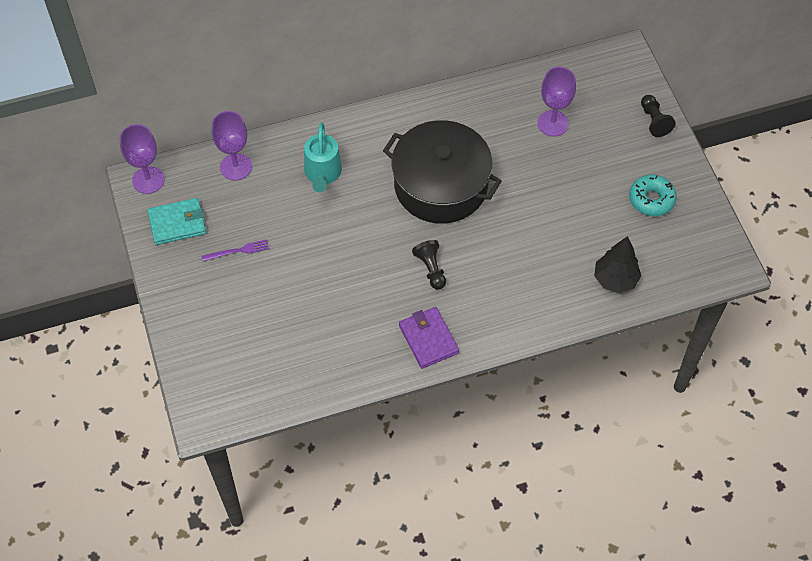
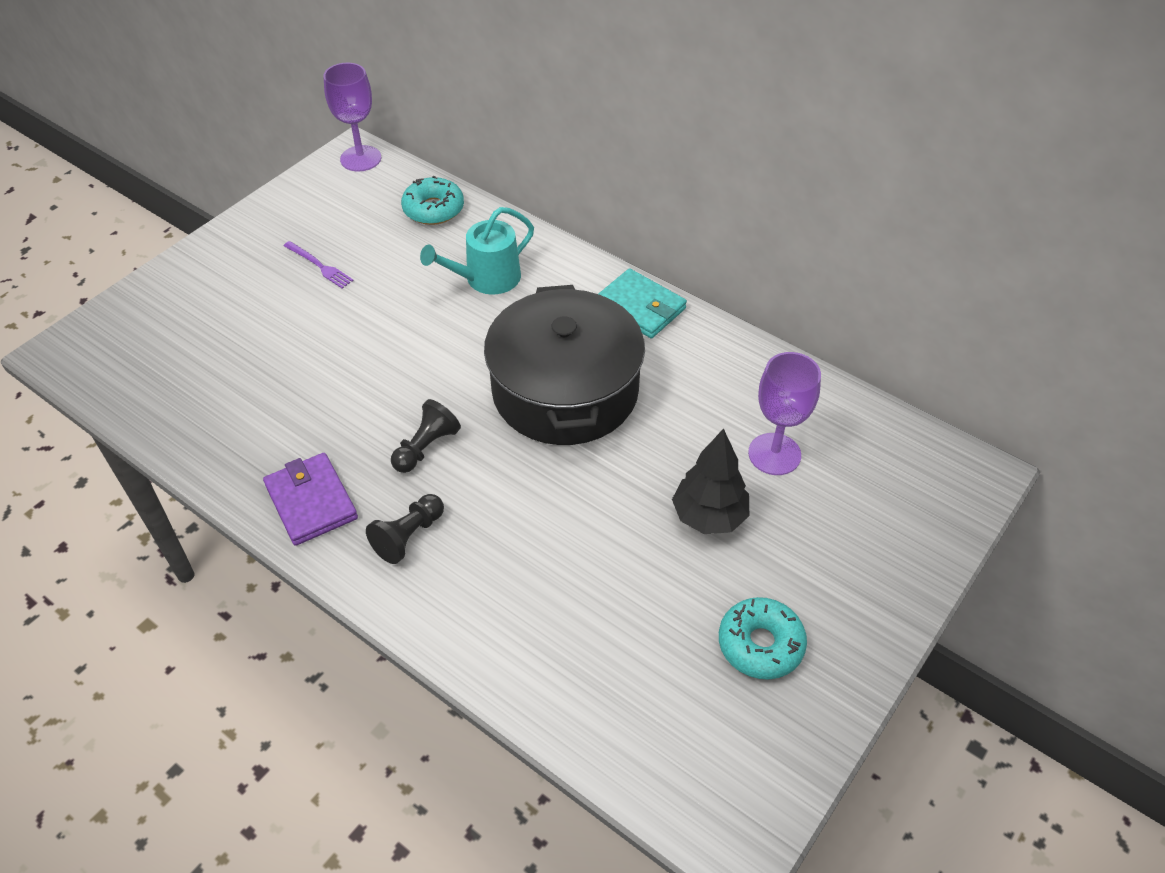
camera: 55 degrees right, 10 degrees down
(177, 223) = (321, 204): turquoise wallet -> turquoise wallet (640, 307)
(236, 167) = (433, 209): purple goblet -> turquoise donut
(428, 339) = (311, 502): purple wallet -> purple wallet turned 60 degrees counterclockwise
(615, 279) = (574, 674): black tree -> black tree (709, 517)
(654, 121) = (902, 571): black pawn -> black pawn (408, 536)

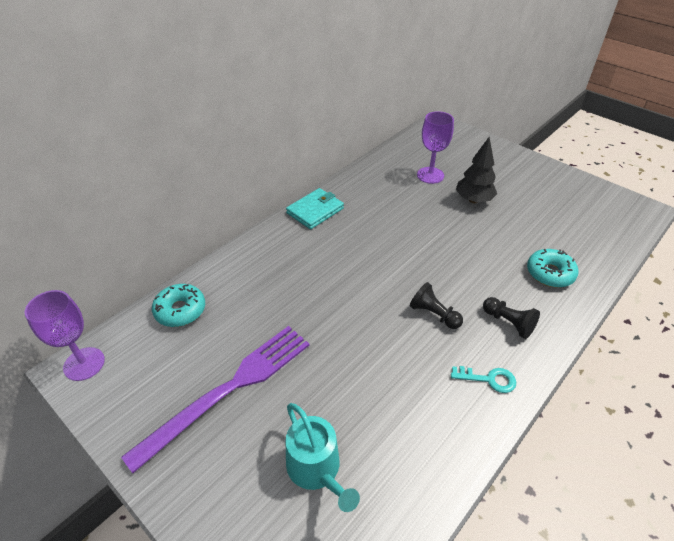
camera: 85 degrees left, 5 degrees down
(311, 502) = (489, 379): purple wallet -> turquoise key
(319, 266) = (229, 389): purple fork -> purple fork, size x2.49
(486, 279) = (272, 280): turquoise watering can -> turquoise watering can (316, 469)
(565, 391) = (384, 246): black pot -> none
(760, 644) = (545, 192): turquoise donut -> turquoise donut (550, 273)

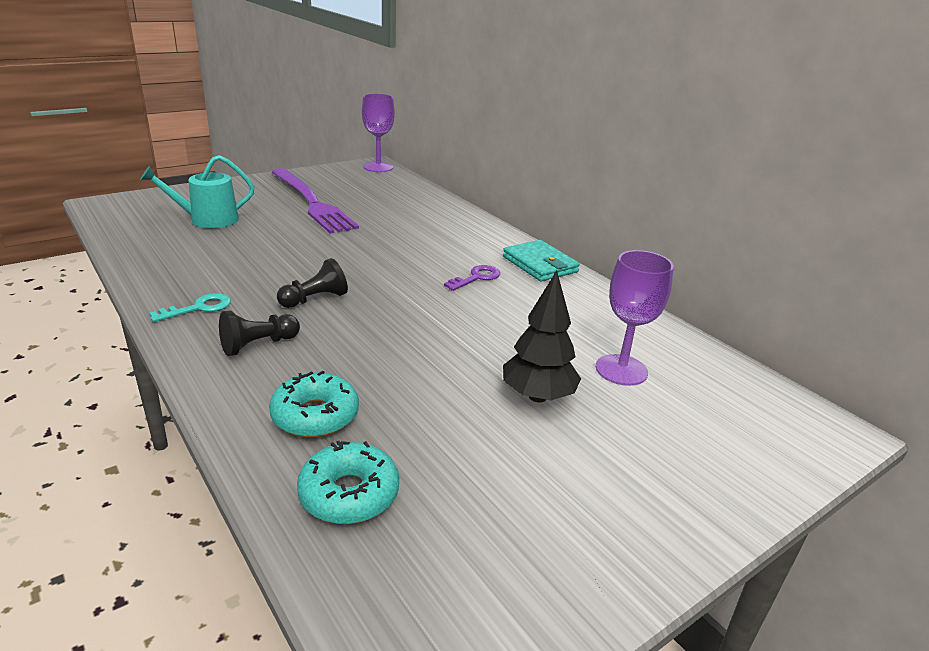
camera: 100 degrees right, 15 degrees down
(180, 310) = (411, 194): turquoise donut -> turquoise donut (349, 494)
(353, 238) = (476, 278): none -> purple key
(489, 379) = (199, 308): turquoise key -> turquoise key turned 150 degrees counterclockwise

